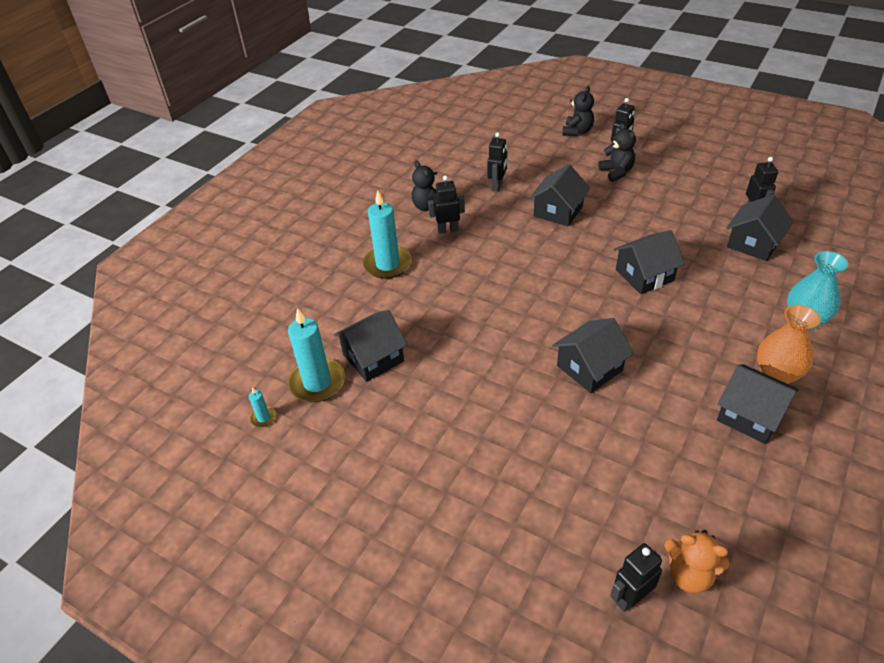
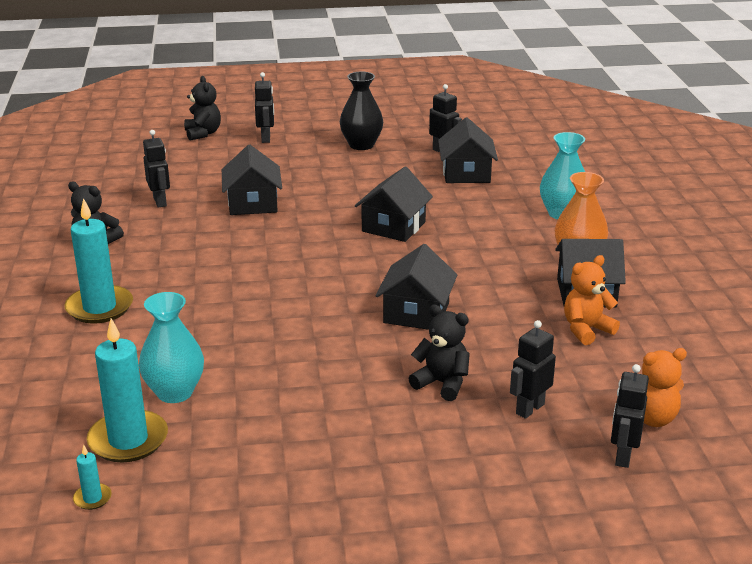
camera: 40 degrees left, 15 degrees down
(373, 358) = (175, 392): black house -> turquoise vase
(448, 230) = (142, 255): black robot -> black robot (529, 409)
(616, 172) = (281, 156): black teddy bear -> black teddy bear (442, 383)
(688, 182) = (361, 145): none -> black vase
(715, 454) = (586, 330): none -> orange teddy bear

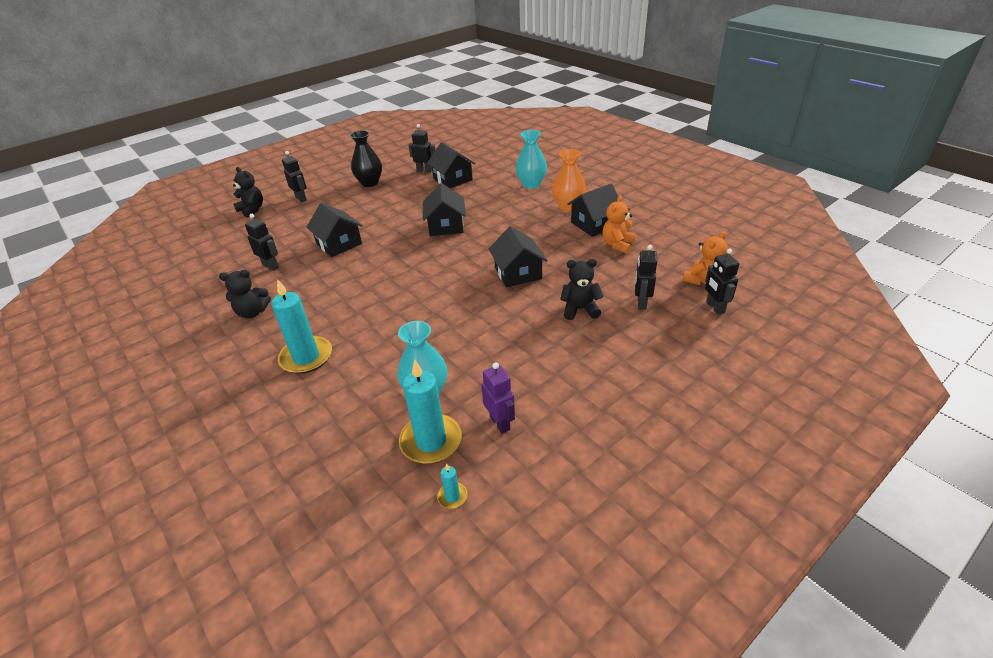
camera: 30 degrees left, 10 degrees up
(213, 456) = (500, 423): none -> purple robot

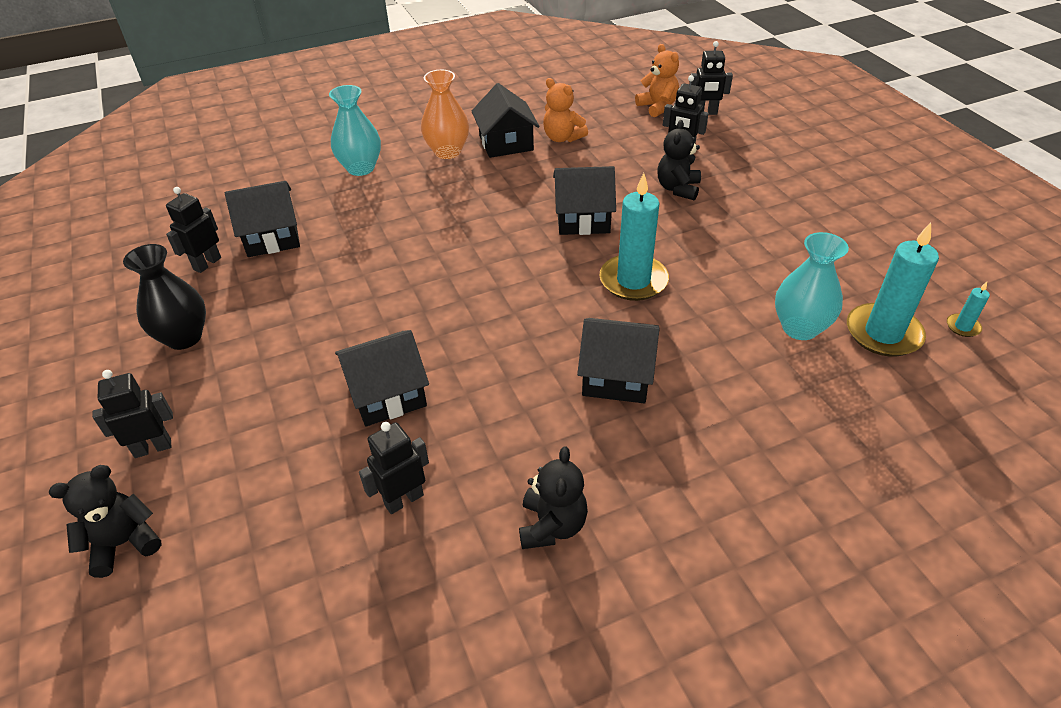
camera: 75 degrees left, 5 degrees up
(306, 357) = (702, 447): turquoise candle -> turquoise candle (633, 281)
(446, 226) = (418, 263): black house -> black house (616, 376)
(500, 423) = (857, 277): purple robot -> none

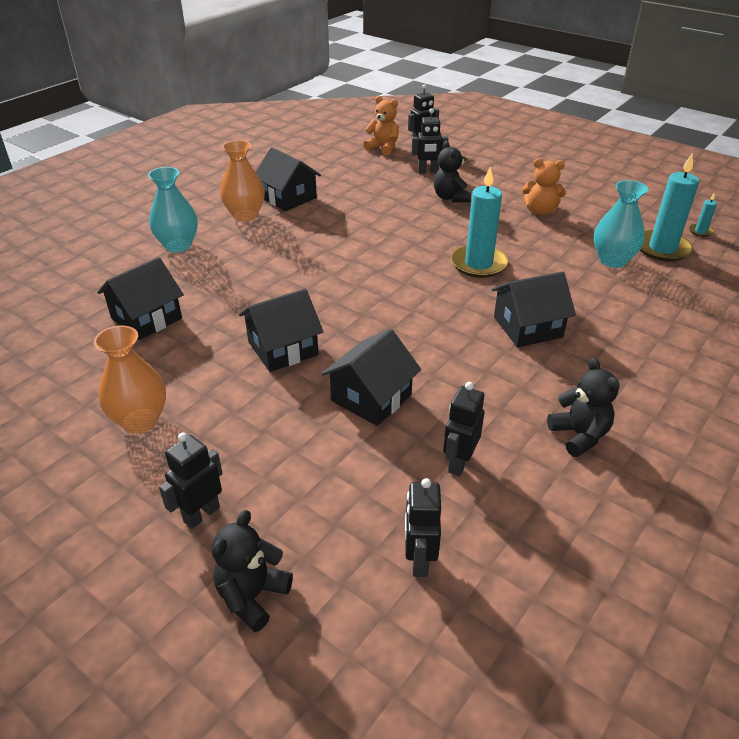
camera: 30 degrees left, 5 degrees down
(184, 337) = (140, 420): black vase -> orange vase
(207, 263) = (102, 357): black robot -> black robot (419, 560)
(562, 138) = (331, 184): orange teddy bear -> orange teddy bear (540, 211)
(583, 218) = (402, 234): black house -> black house (283, 348)

